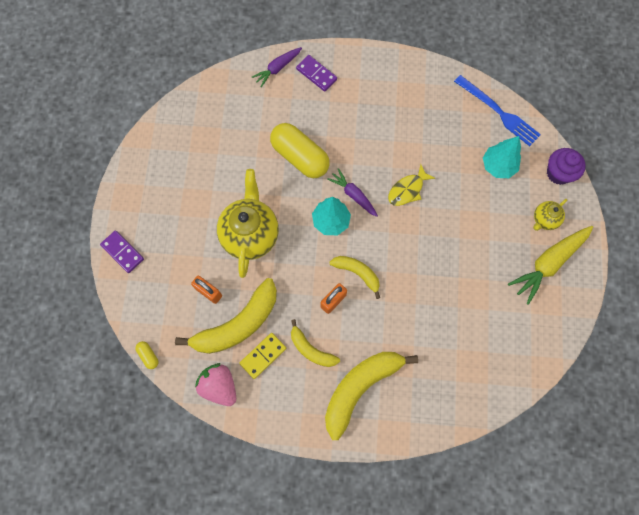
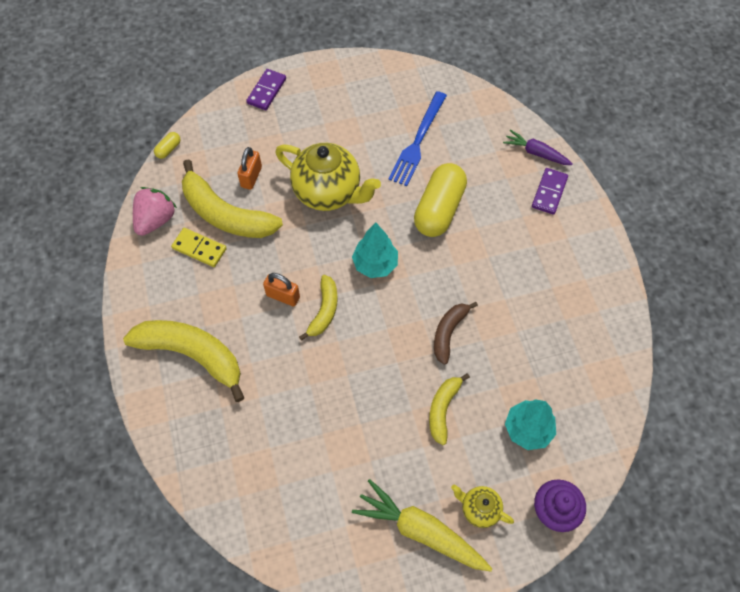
camera: 70 degrees right, 10 degrees down
(250, 235) = (328, 192): yellow teapot -> yellow teapot turned 45 degrees clockwise
(311, 349) = (220, 292): yellow banana -> yellow banana (443, 409)
(353, 195) = (416, 277): purple carrot -> none
(407, 190) = (448, 333): yellow fish -> brown banana
(498, 112) = (604, 409): blue fork -> blue fork (418, 141)

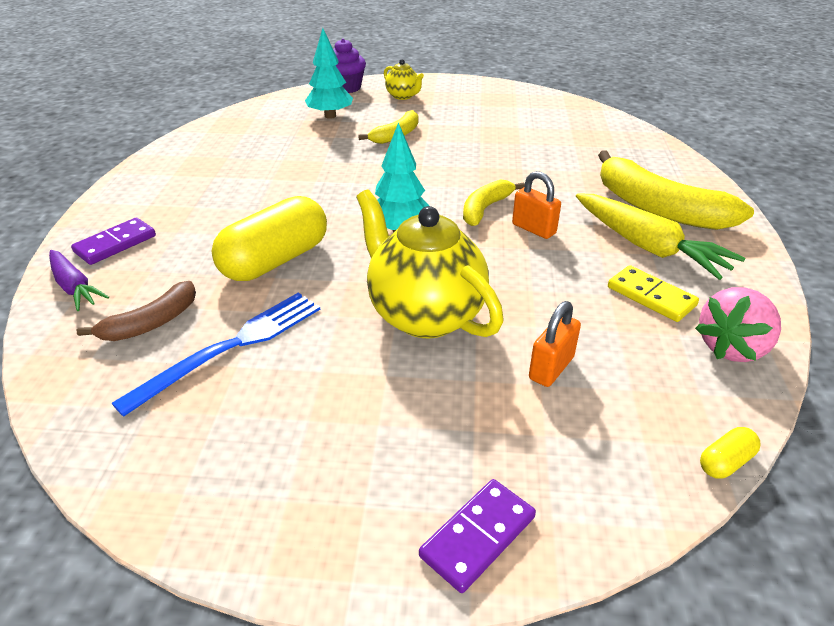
camera: 160 degrees left, 25 degrees down
(226, 214) = (605, 327): yellow banana -> none
(421, 531) = (456, 96): yellow carrot -> yellow carrot (647, 246)
(448, 333) = (354, 170): brown banana -> brown banana (151, 323)

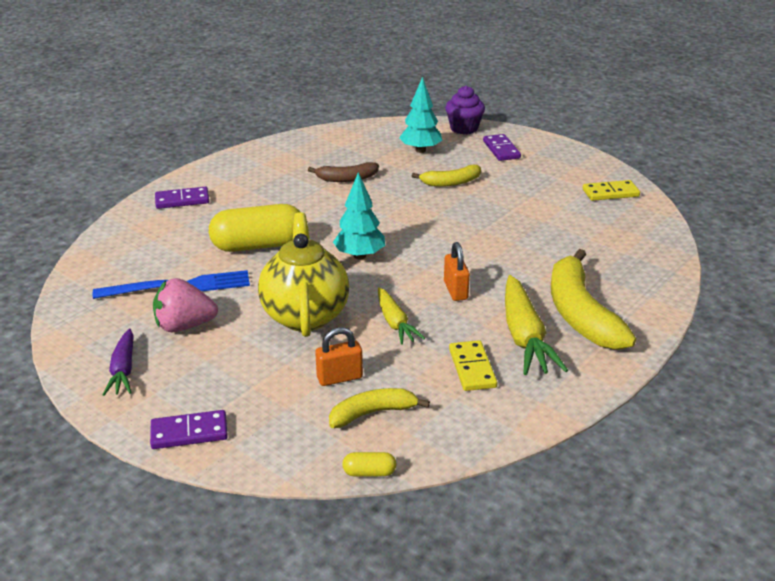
camera: 35 degrees right, 5 degrees down
(74, 287) = (137, 219): purple carrot -> purple carrot (123, 370)
(151, 323) = (154, 256): brown banana -> brown banana (346, 179)
(403, 96) = (501, 150): yellow teapot -> purple domino
(485, 209) = (440, 263): yellow banana -> yellow banana (372, 413)
(524, 283) = (395, 323): none -> yellow carrot
(537, 105) = (610, 193): none -> yellow domino
(732, 347) = (478, 422): pink strawberry -> pink strawberry (184, 326)

